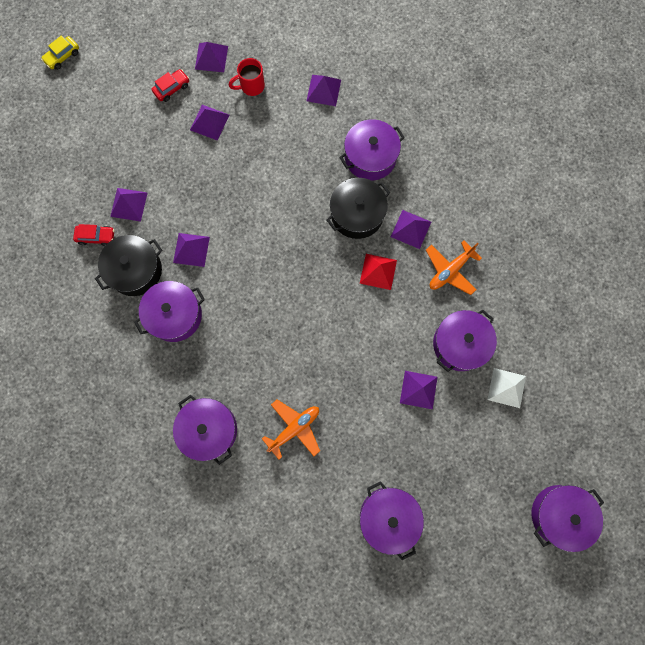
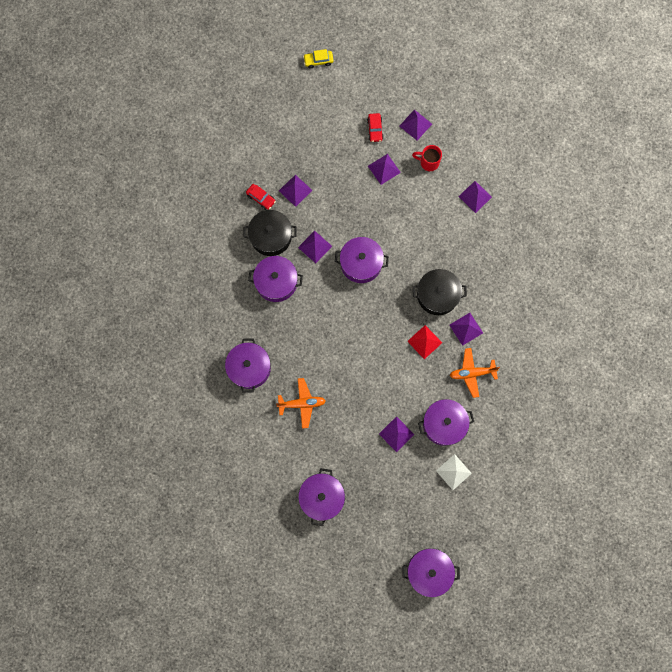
camera: 35 degrees right, 0 degrees up
(172, 88) = (375, 129): red car -> red car turned 90 degrees clockwise
(370, 157) = (473, 263): purple pot -> purple pot (361, 263)

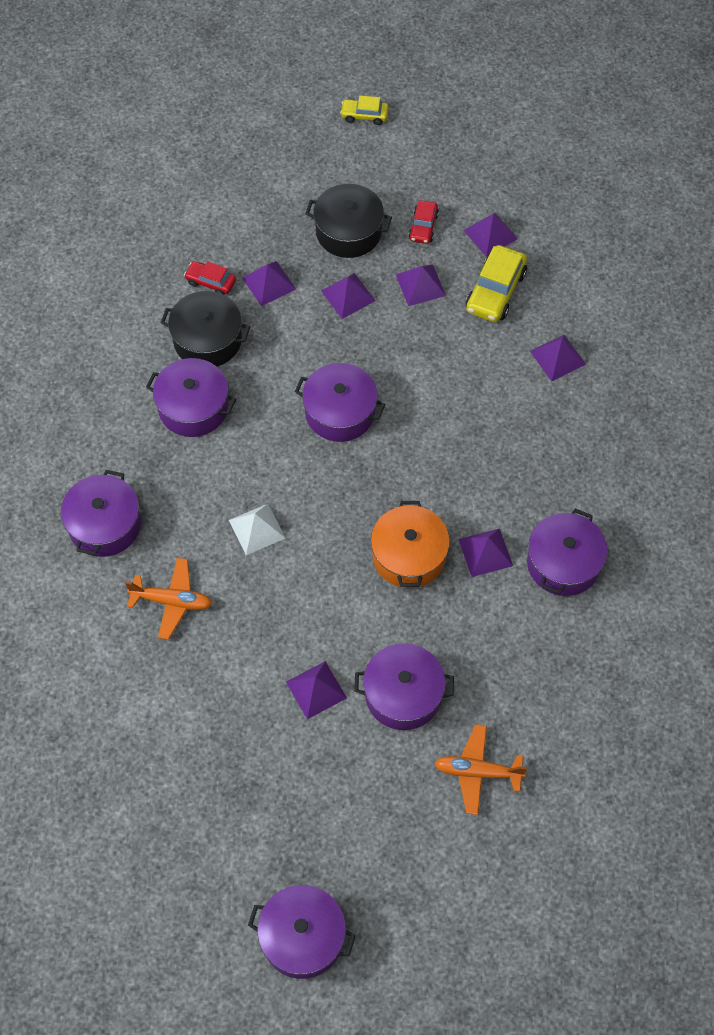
camera: 15 degrees right, 15 degrees down
(261, 198) = (211, 282): red car -> red car turned 150 degrees clockwise
(315, 246) = (273, 370): purple pyramid -> purple pyramid (348, 295)
(322, 497) = (155, 760): purple pot -> purple pot (563, 563)
(424, 342) = (409, 556): red pyramid -> orange pot
(428, 162) = (495, 291): red mug -> yellow car
(437, 295) = (452, 489): black pot -> black pot (348, 232)
(453, 472) = (397, 778): white pyramid -> white pyramid (257, 529)
(472, 373) = (476, 625): orange plane -> orange plane (477, 772)

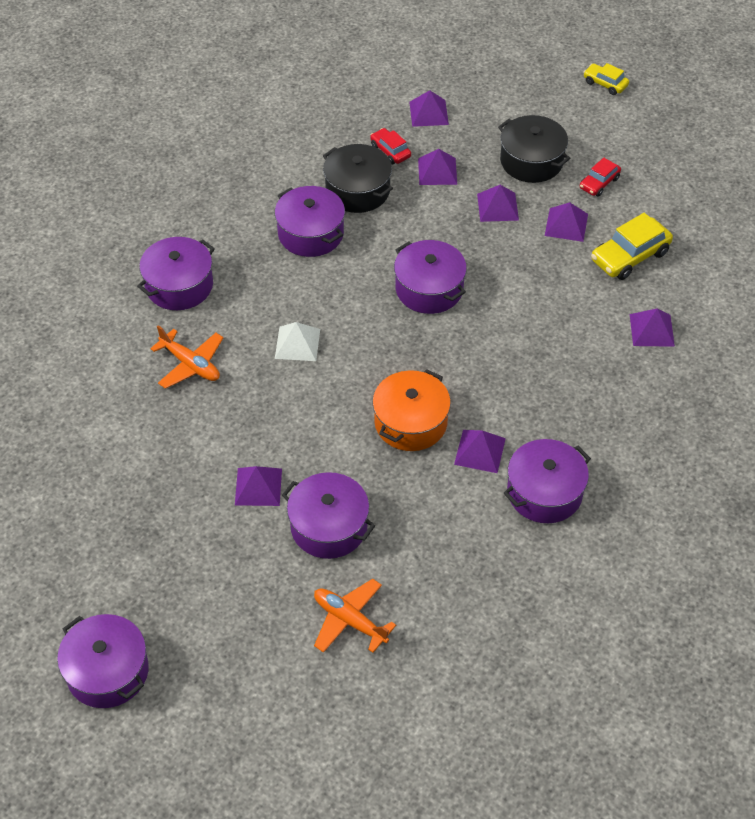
camera: 30 degrees right, 10 degrees down
(490, 234) = (655, 212): purple pyramid -> purple pyramid (428, 113)

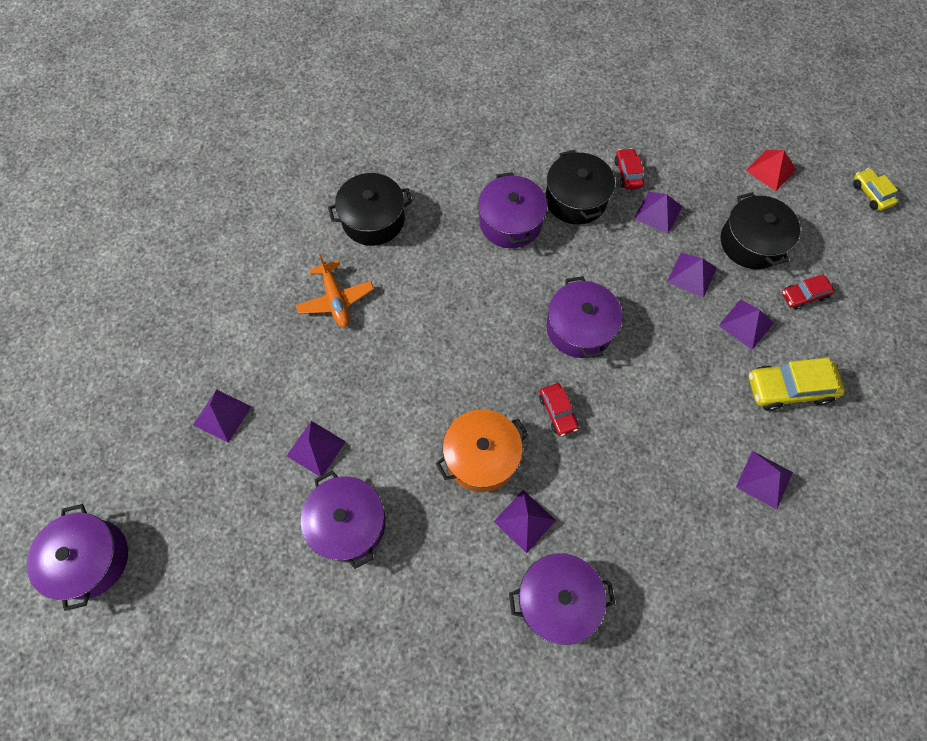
camera: 30 degrees right, 15 degrees up
(179, 285) = (373, 219): purple pot -> black pot
(297, 343) = (434, 324): white pyramid -> none
(350, 620) = (307, 630): orange plane -> none
(428, 113) = (685, 151): purple pyramid -> purple pyramid (222, 415)
(453, 359) = (557, 412): none -> red car
(512, 98) = (771, 170): none -> red pyramid

